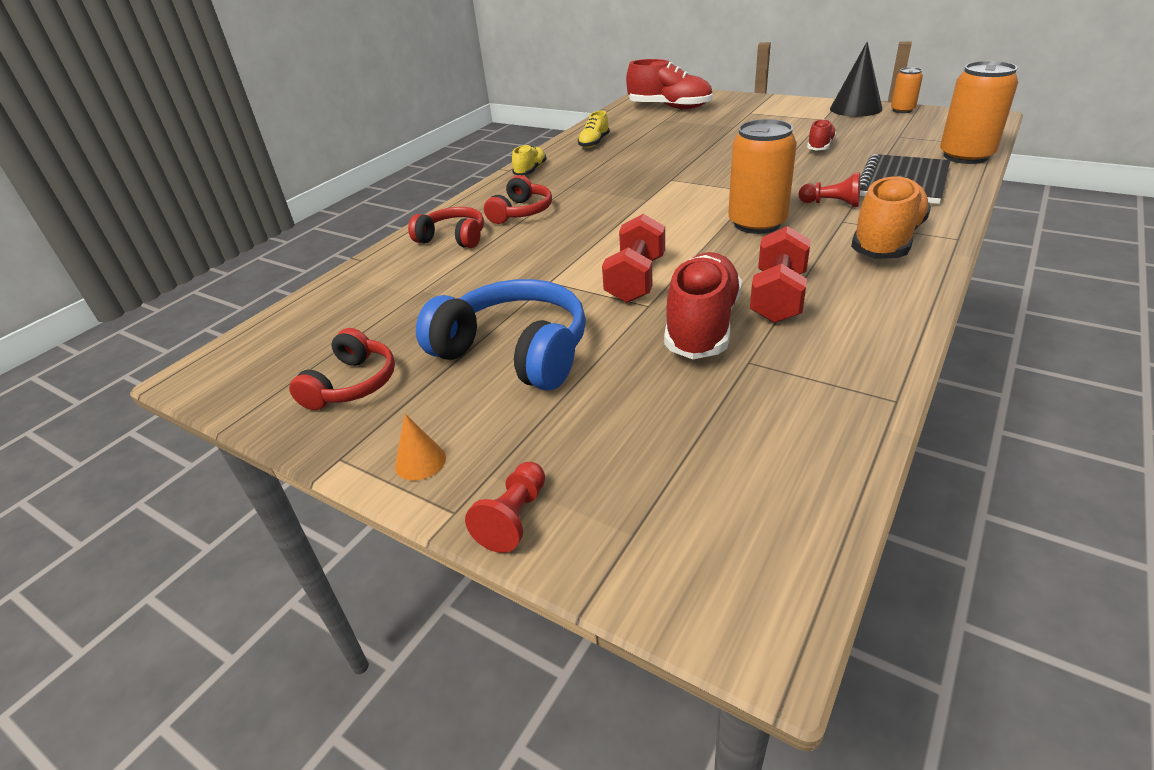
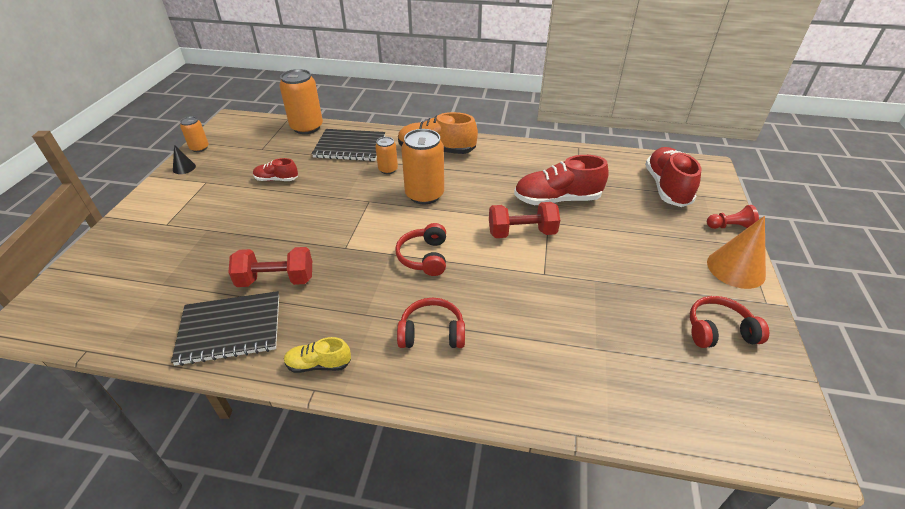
camera: 115 degrees left, 5 degrees up
(420, 461) = (735, 268): orange cone -> orange cone, size x2.01
(453, 238) = (502, 368): red headphones -> red headphones (424, 257)
(514, 352) = (630, 264): blue headphones -> none
(594, 143) = (230, 329): yellow shoe -> black notebook
(669, 107) = (112, 288): red shoe -> red shoe (667, 187)
(778, 297) = (515, 179): red dumbbell -> red dumbbell (276, 280)
(831, 204) = (388, 169): red pawn -> orange can
(855, 108) = (184, 168): black cone -> black cone, size x0.50

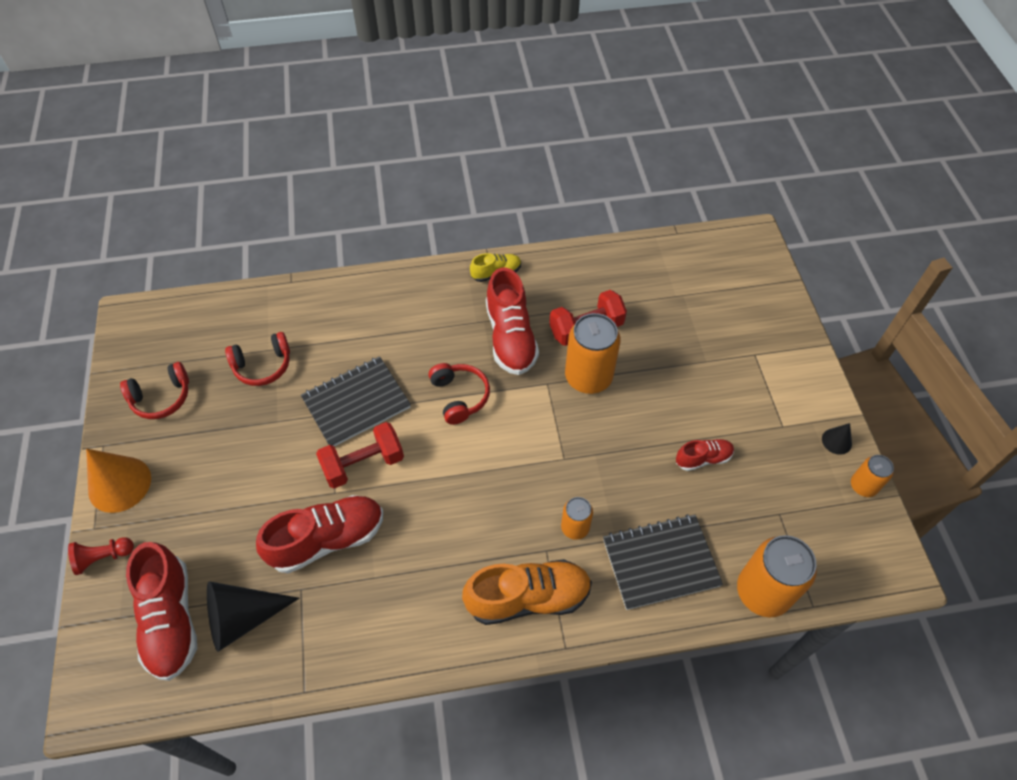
camera: 160 degrees right, 15 degrees up
(230, 329) = (586, 277): black notebook -> black notebook (356, 403)
(350, 291) = (510, 337): none -> red shoe
(424, 195) = (501, 492): orange can -> orange can (588, 377)
(432, 333) = (419, 322): red headphones -> red headphones (263, 366)
(617, 178) = (242, 618): none -> black cone

